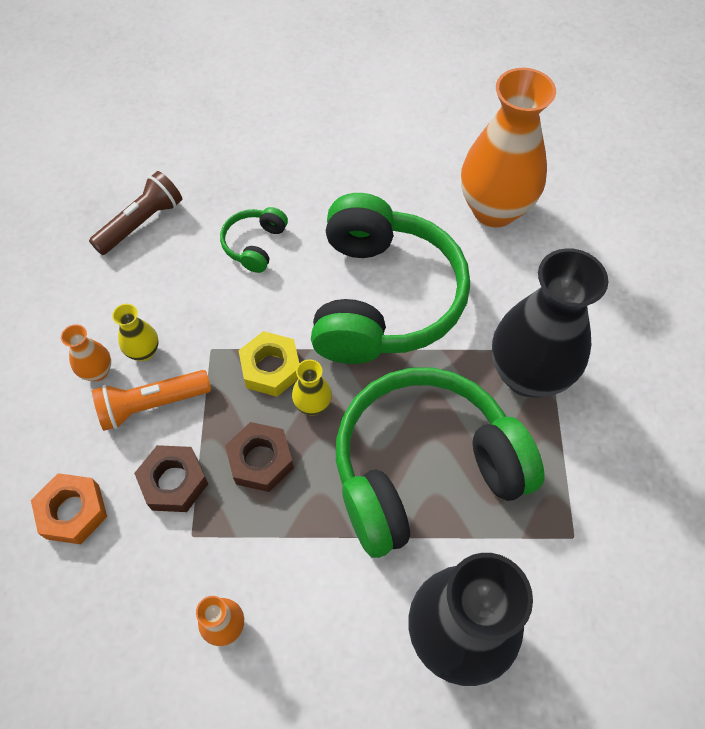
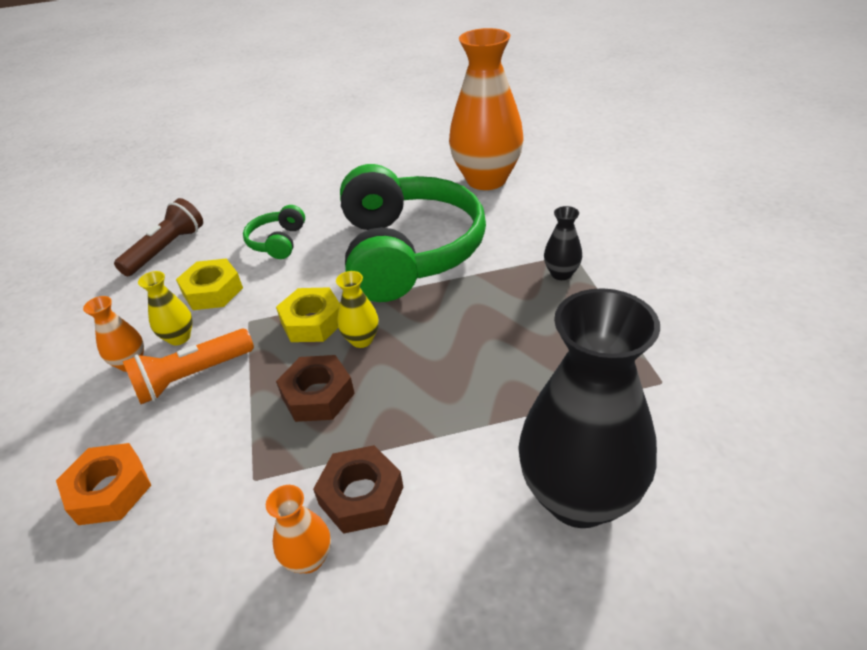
camera: 10 degrees left, 20 degrees down
(174, 482) = (225, 435): brown nut -> brown nut (361, 496)
(181, 298) = (213, 291): none -> yellow nut
(424, 469) = (490, 363): green headphones -> none
(528, 374) = (561, 274): black vase -> black vase, size x0.42

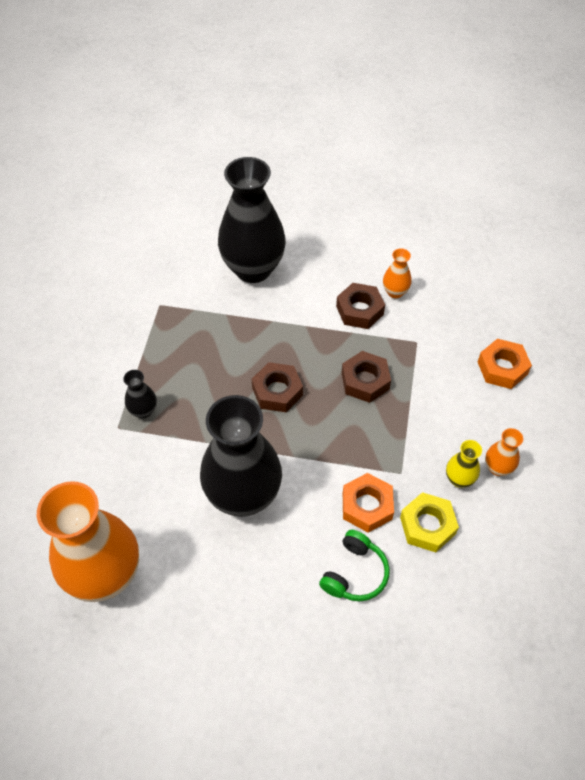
camera: 160 degrees left, 15 degrees up
(166, 249) = (471, 620): brown flashlight -> none
(192, 376) = (449, 434): orange flashlight -> none
(279, 284) = (367, 506): none -> orange nut
(312, 322) = (350, 448): yellow nut -> none
(361, 340) = (320, 414): yellow vase -> none
(407, 252) = (243, 495): green headphones -> black vase
(426, 343) = (277, 391): none -> brown nut

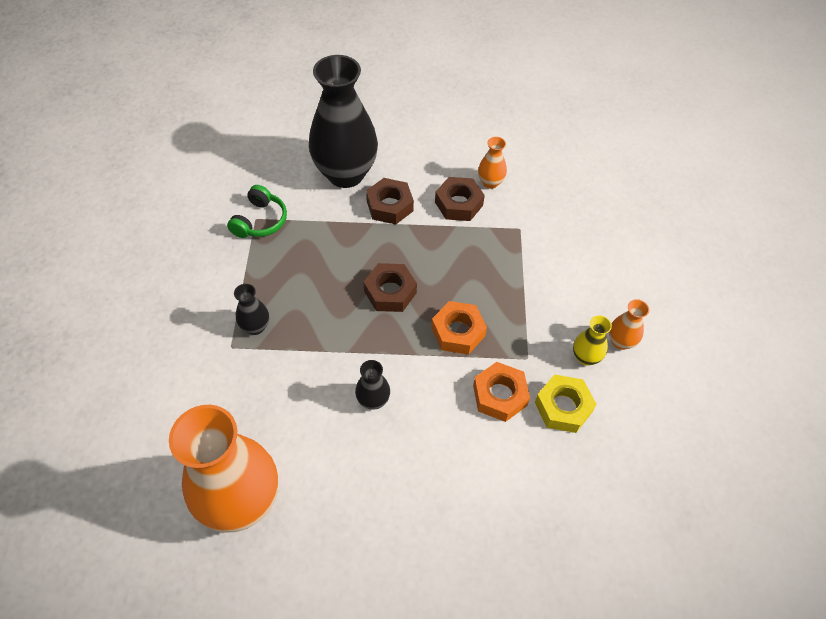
camera: 10 degrees left, 0 degrees up
(243, 495) = (373, 400): black vase -> black vase, size x0.42
(354, 573) = (499, 464): green headphones -> green headphones (260, 221)
(365, 381) = (476, 272): brown nut -> brown nut (389, 206)
(502, 368) = (607, 245): orange nut -> orange nut (458, 332)

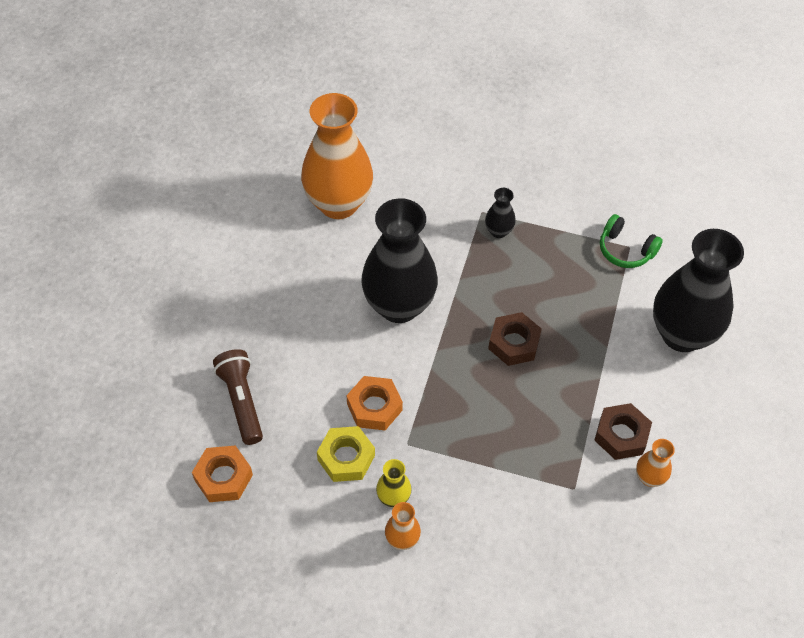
camera: 105 degrees right, 0 degrees up
(373, 400) = (399, 306): black vase -> black vase, size x2.36
(389, 206) = (628, 366): brown nut -> none
(458, 332) = (453, 390): orange nut -> orange nut (223, 477)
(540, 530) = (241, 401): none -> brown flashlight

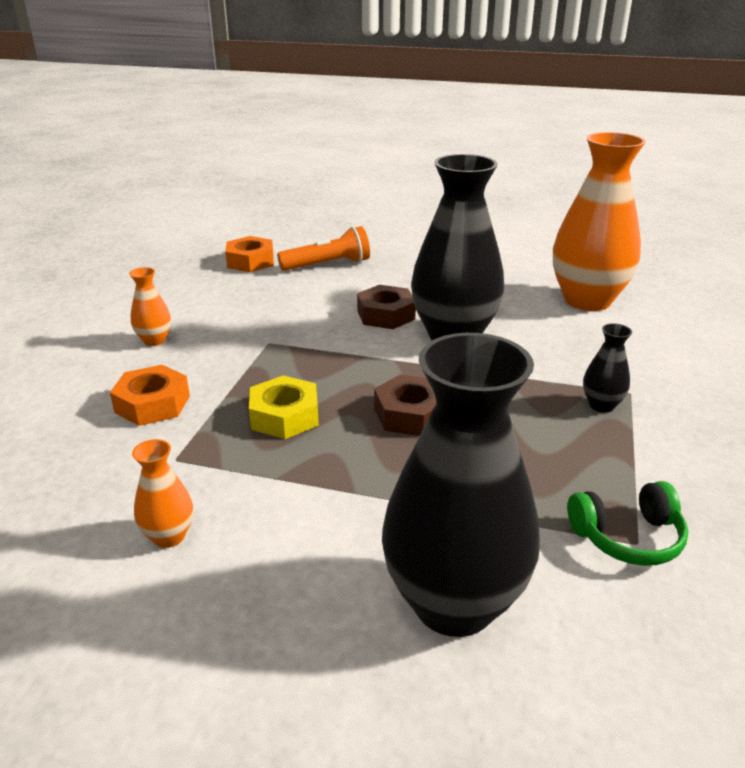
camera: 90 degrees right, 25 degrees down
(241, 401) = (328, 265): brown flashlight -> orange flashlight
(346, 458) = (258, 311): yellow nut -> yellow nut (284, 416)
(374, 407) = (317, 324): orange nut -> orange nut (152, 404)
(393, 498) = (205, 335): yellow vase -> none
(621, 435) = (250, 509): brown nut -> brown nut (386, 315)
(625, 250) = (627, 537): green headphones -> green headphones turned 135 degrees counterclockwise

